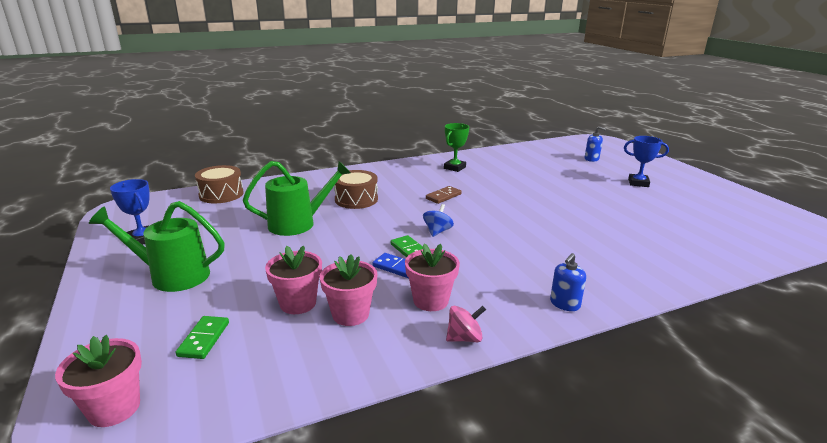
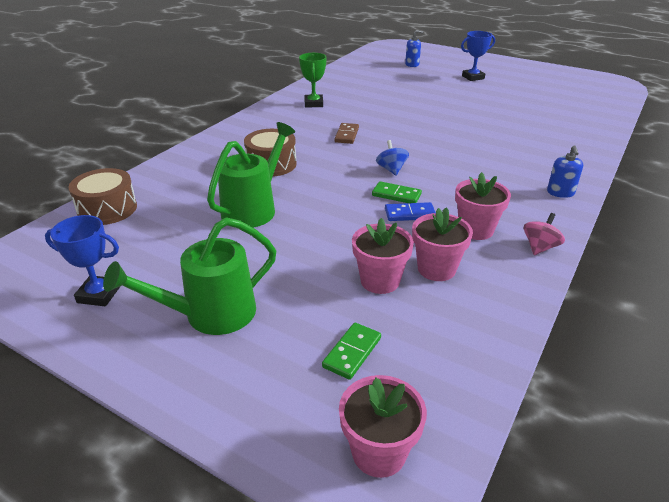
camera: 35 degrees left, 10 degrees up
(204, 339) = (352, 352): green domino -> green domino turned 60 degrees clockwise

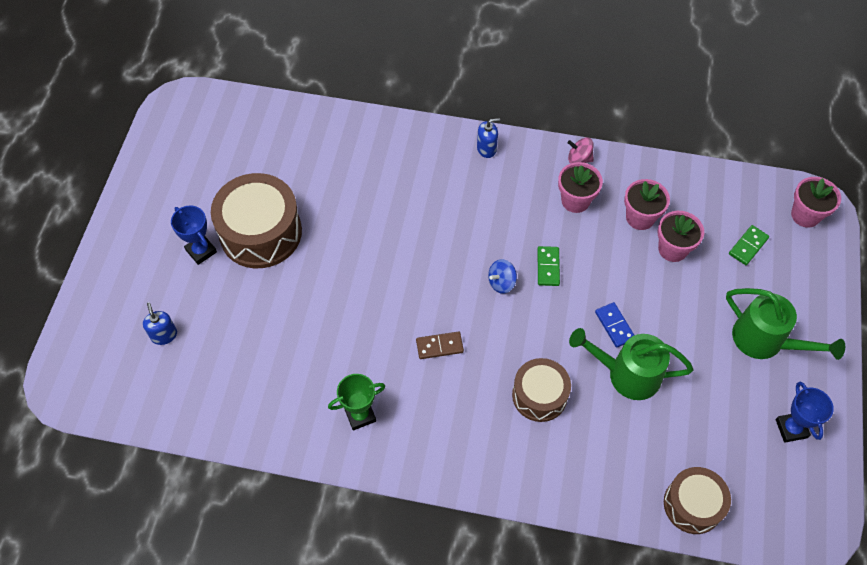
camera: 110 degrees left, 25 degrees up
(352, 352) = (748, 246): green domino -> green domino turned 60 degrees counterclockwise
(410, 214) = (574, 250): blue domino -> blue domino (614, 326)
(483, 93) = (260, 232): none -> brown drum

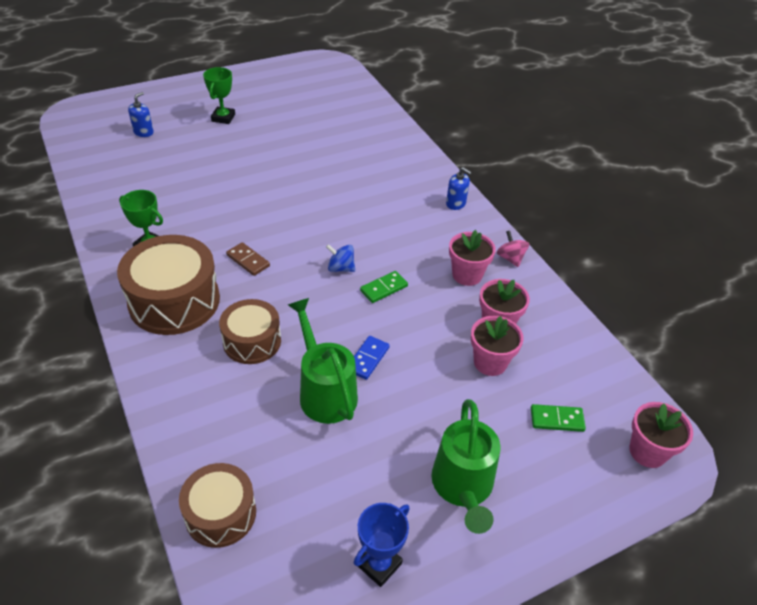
camera: 50 degrees right, 15 degrees down
(201, 251) = (223, 118): blue trophy -> green trophy
(260, 232) = (263, 134): brown drum -> brown drum (174, 301)

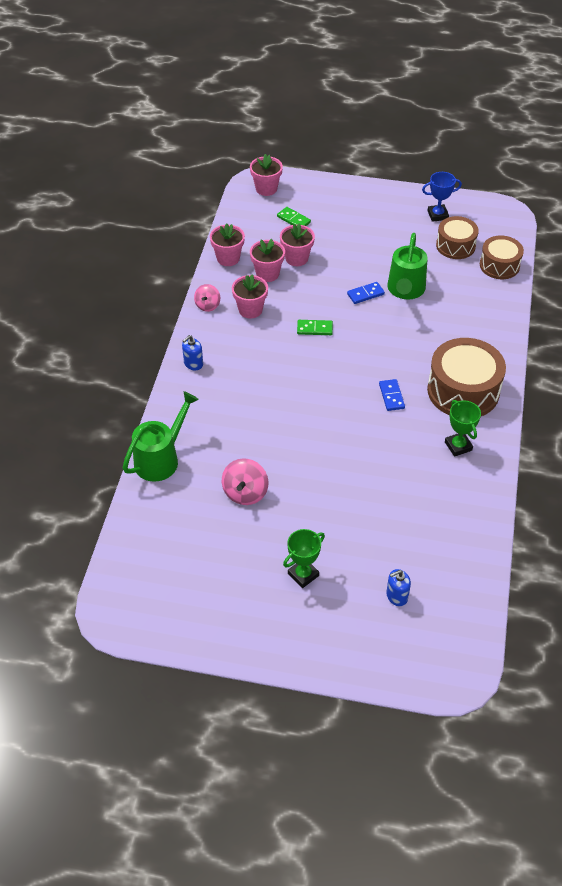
camera: 140 degrees left, 5 degrees up
(248, 260) = (391, 396): brown domino -> blue domino
(252, 341) = (428, 338): brown drum -> brown drum (455, 246)
(310, 141) = (245, 492): none -> pink spinning top
(341, 268) = (330, 357): blue spinning top -> none
(456, 203) = (193, 363): blue soap dispenser -> blue soap dispenser turned 120 degrees counterclockwise
(463, 488) = (372, 219): green watering can -> green watering can (161, 458)
(558, 319) = (228, 258): none -> pink flower pot

